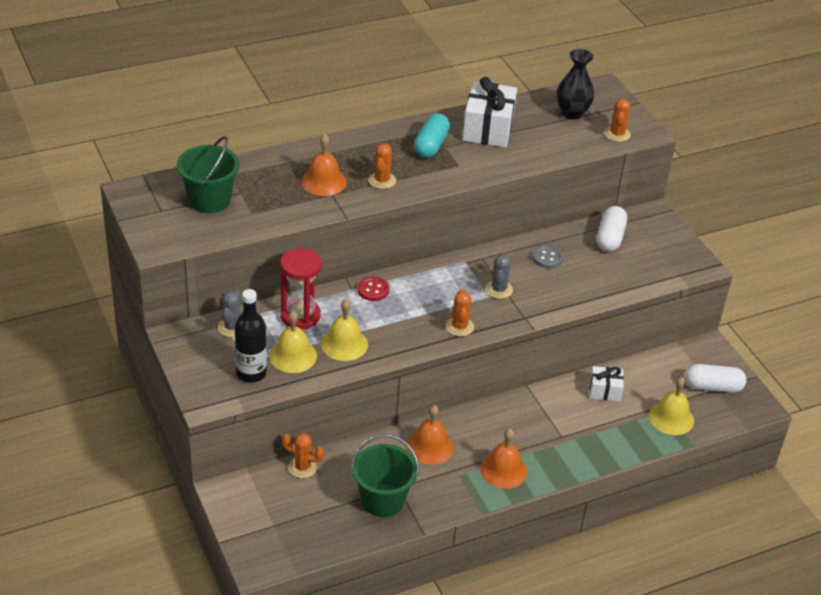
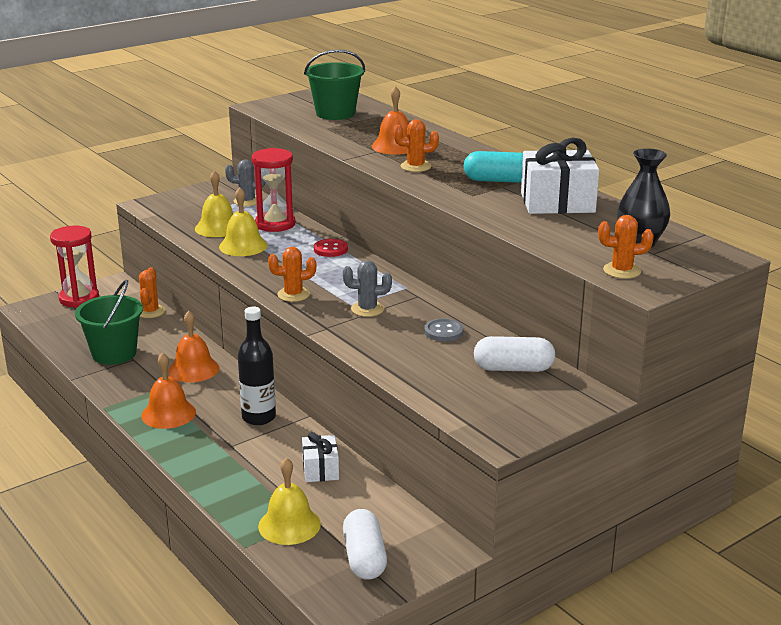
camera: 80 degrees right, 15 degrees down
(250, 522) = (79, 299): none -> red hourglass
(251, 373) = (189, 215): black bottle -> black bottle (258, 417)

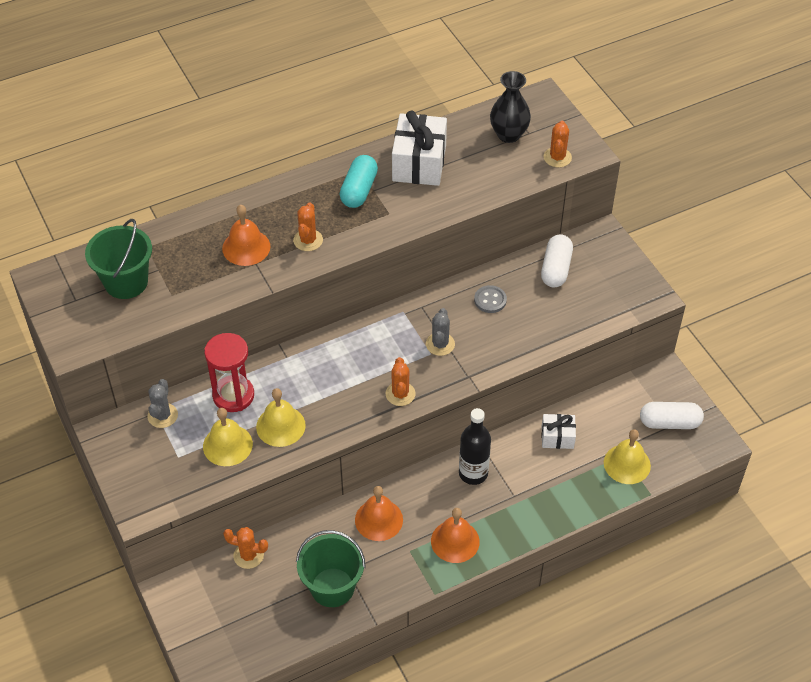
camera: 80 degrees left, 25 degrees up
(79, 299) = (197, 625): red hourglass -> none
(330, 249) = (308, 356): red button -> none

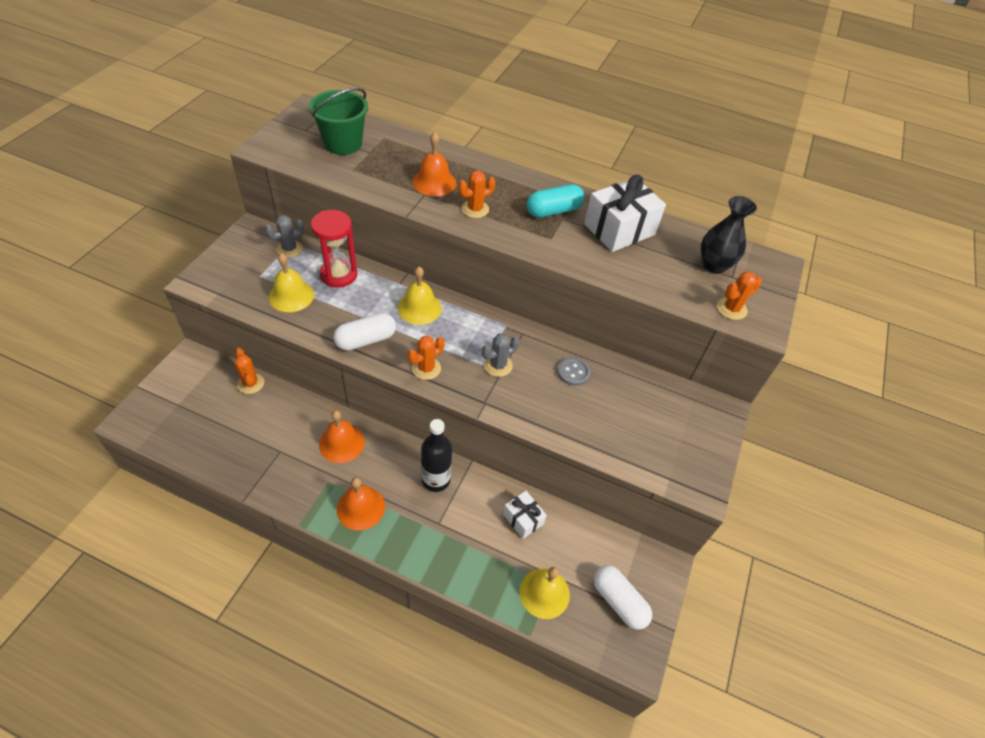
camera: 45 degrees right, 0 degrees up
(280, 426) = (333, 315): yellow bell -> yellow bell (419, 308)
(332, 587) = (257, 451): green bucket -> none
(556, 269) = (651, 398): white capsule -> white capsule (366, 340)

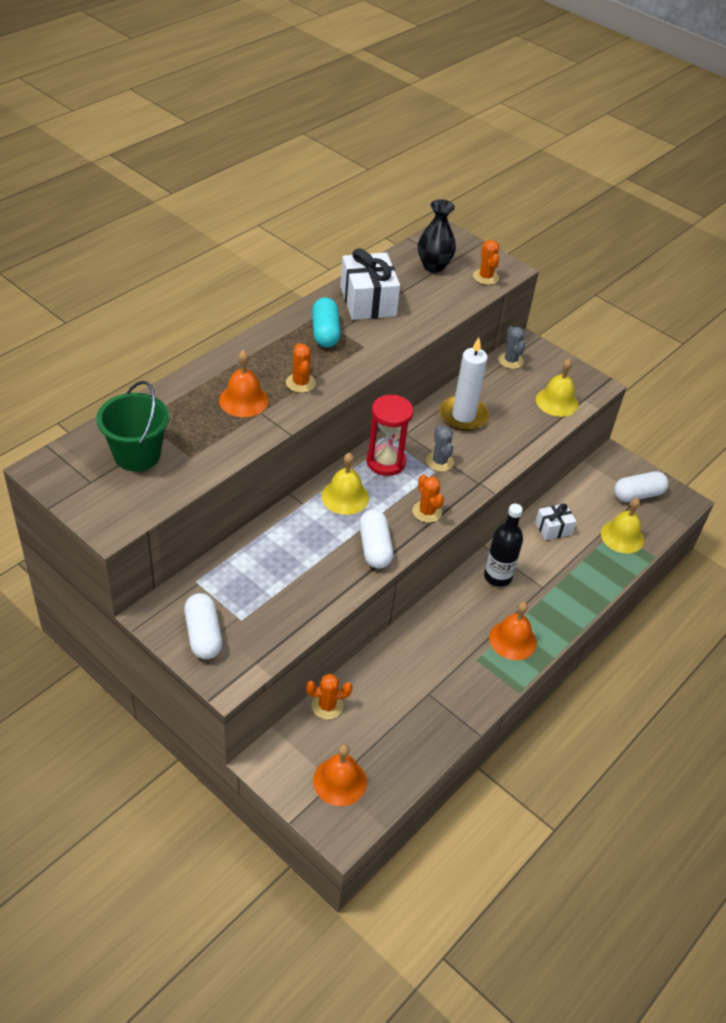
camera: 70 degrees left, 5 degrees down
(239, 259) = (203, 635): none -> white capsule
(289, 249) = (206, 585): grey cactus -> grey cactus (510, 360)
(291, 295) = (286, 596): yellow bell -> yellow bell (557, 402)
(339, 274) = (269, 549): red hourglass -> red hourglass (385, 462)
(342, 443) = (434, 639): orange bell -> orange bell (340, 781)
(573, 372) = (463, 416): grey button -> white candle

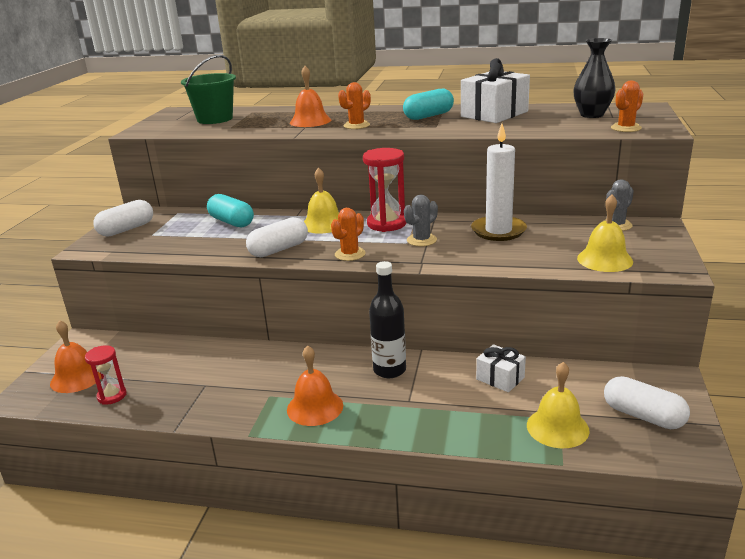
camera: 65 degrees right, 20 degrees down
(271, 552) = (231, 222): none -> turquoise capsule
(327, 706) = (155, 344): orange cactus -> none
(395, 762) = (112, 396): none -> red hourglass

